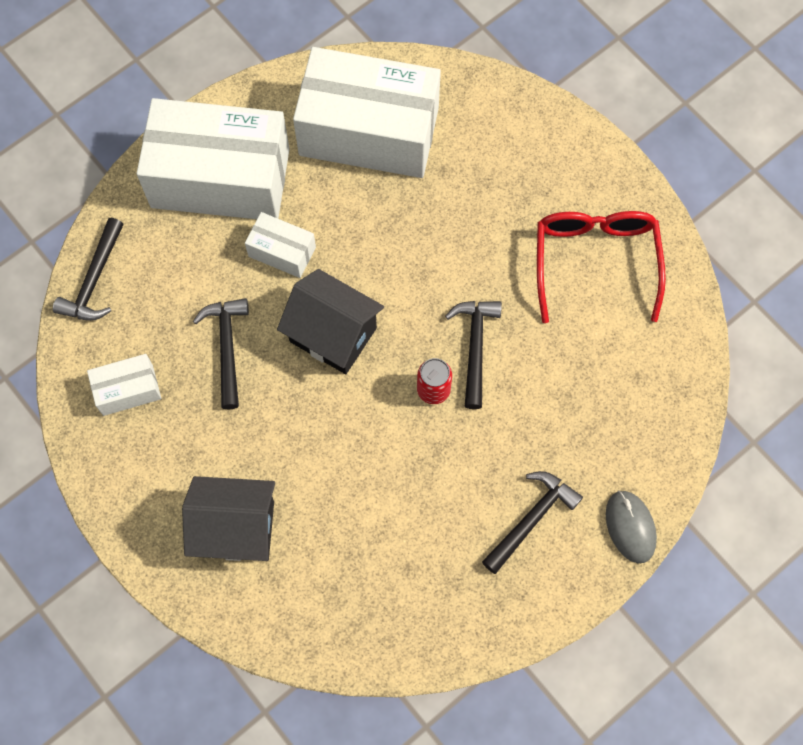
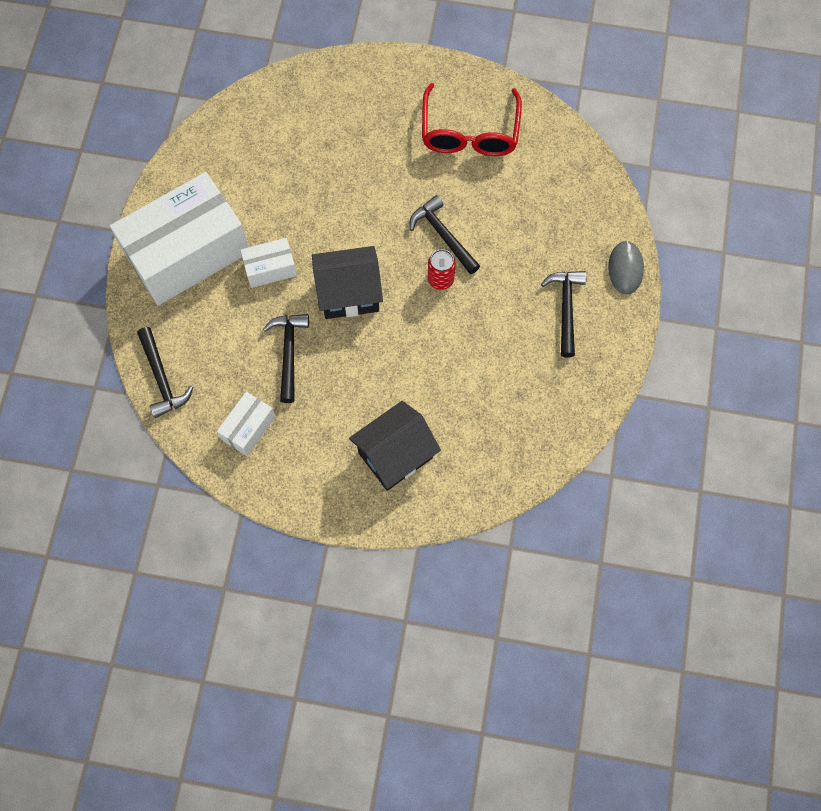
camera: 40 degrees left, 0 degrees up
(227, 347) = (289, 353): black hammer -> black hammer turned 45 degrees clockwise
(369, 131) = (258, 155): white box -> none
(595, 262) = (469, 132): red glasses -> red glasses turned 135 degrees counterclockwise
(630, 527) = (625, 268): grey mouse -> grey mouse turned 60 degrees clockwise

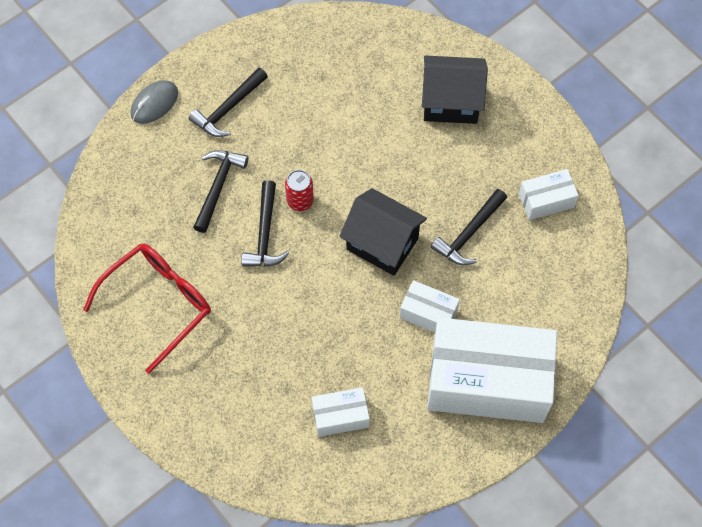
camera: 140 degrees left, 5 degrees down
(162, 378) = (587, 289): black hammer -> black hammer (218, 187)
(274, 154) = (340, 416): none -> white box

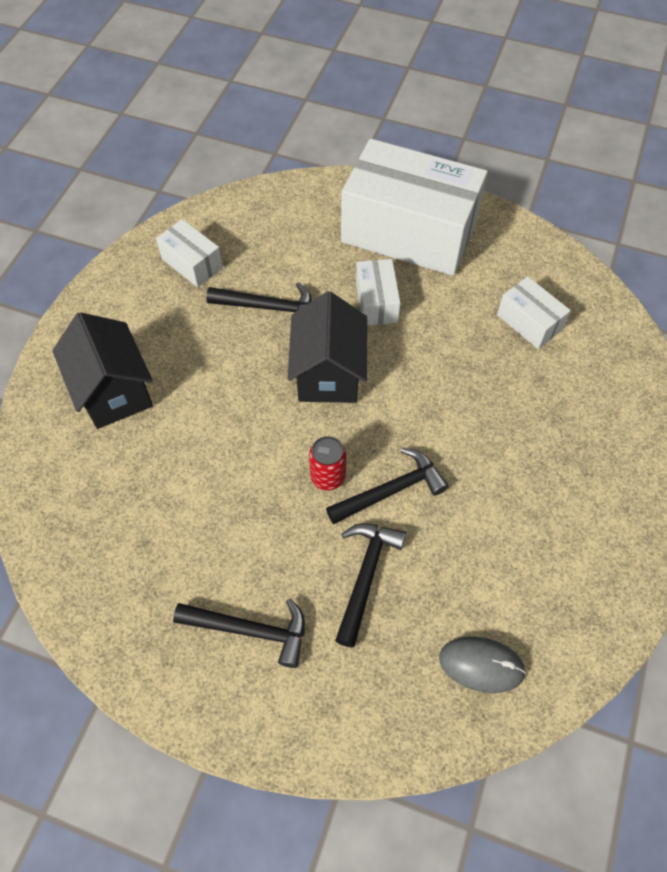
camera: 120 degrees left, 5 degrees down
(154, 103) = (295, 736): grey mouse -> grey mouse (481, 665)
(158, 304) = (551, 553): red glasses -> none
(218, 187) = (366, 576): black hammer -> black hammer turned 120 degrees clockwise
(488, 381) = (409, 232): white box -> white box turned 45 degrees counterclockwise

